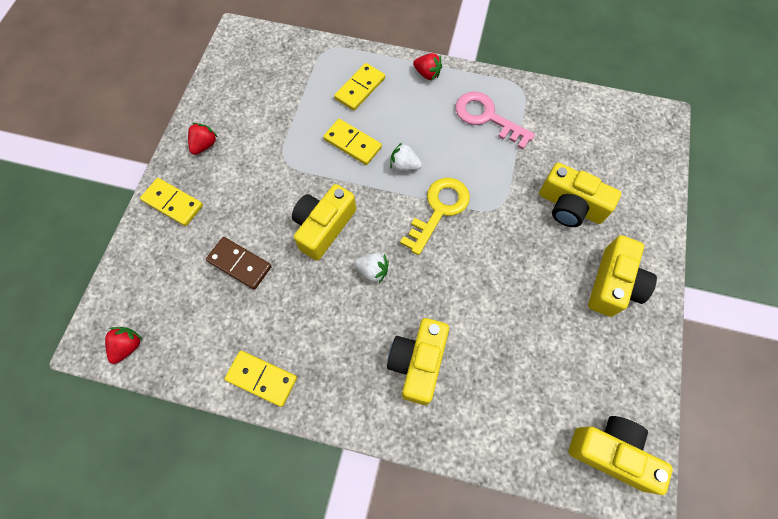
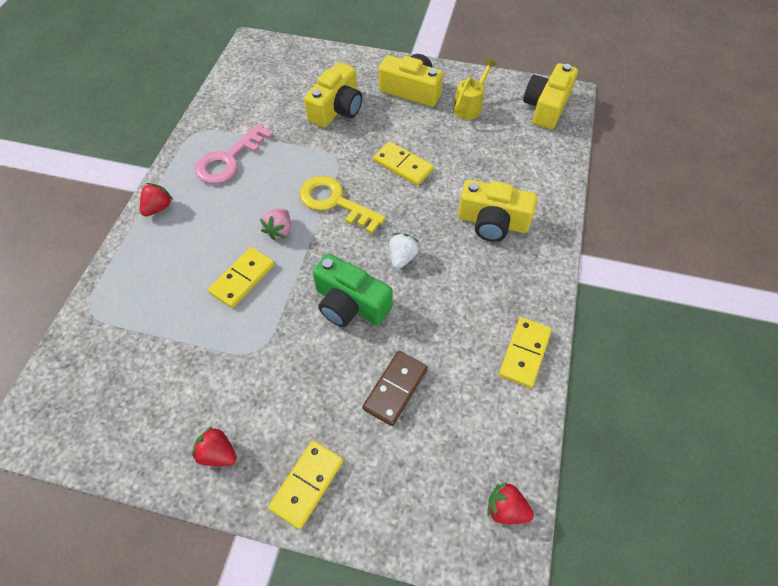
camera: 90 degrees left, 10 degrees down
(323, 227) = (350, 304): yellow camera -> green camera
(360, 88) = (164, 273): yellow domino -> yellow domino (403, 165)
(404, 166) = (279, 230): white strawberry -> pink strawberry
(596, 351) = (470, 106): none -> yellow watering can

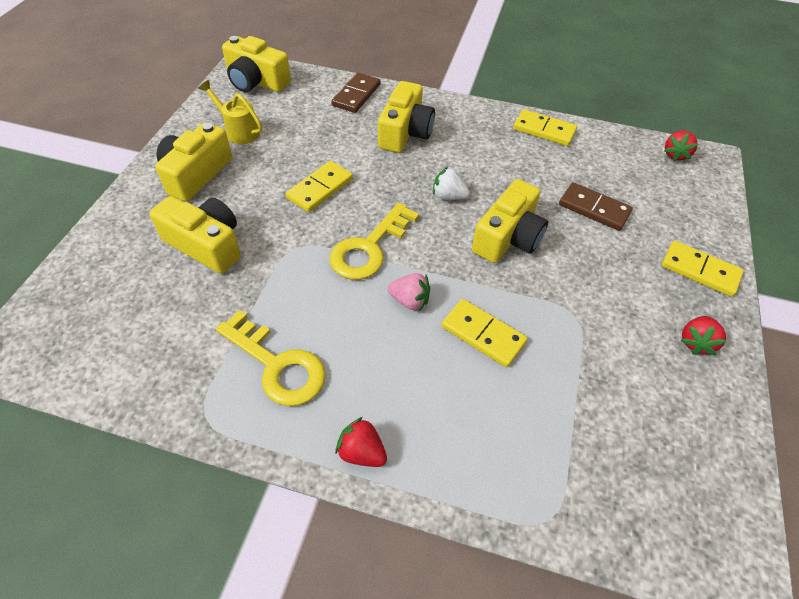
camera: 90 degrees left, 5 degrees down
(229, 159) = (277, 365): pink key -> yellow key
(350, 304) = (508, 237): green camera -> yellow camera
(545, 180) = (356, 95): none -> brown domino

